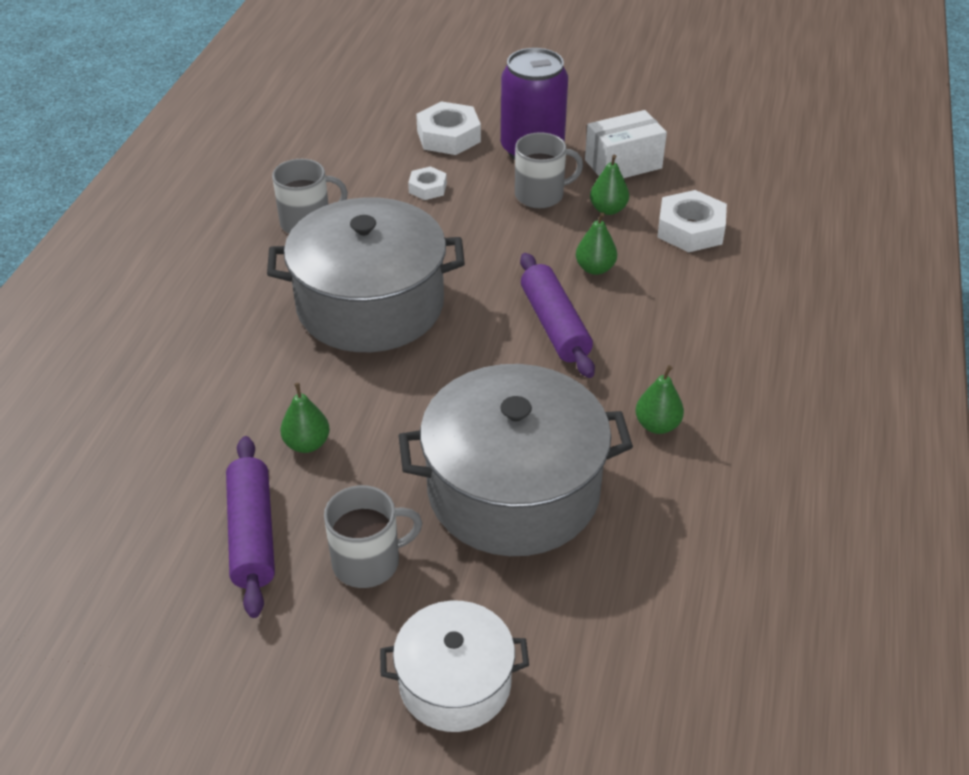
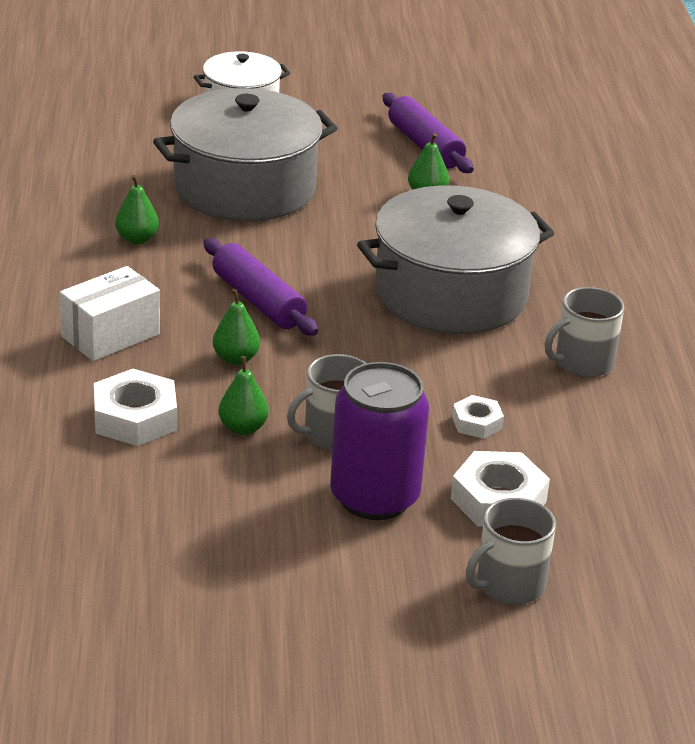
camera: 160 degrees right, 10 degrees down
(368, 561) = (332, 143): grey mug -> grey mug (509, 584)
(623, 164) = (242, 494): white box -> white box (110, 335)

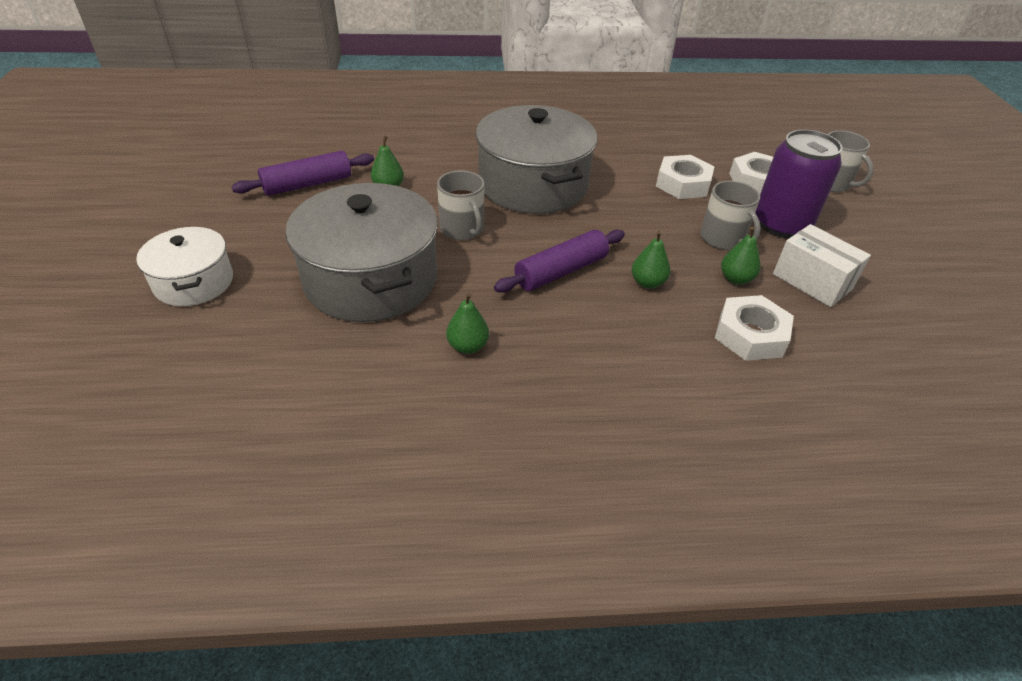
camera: 90 degrees left, 10 degrees up
(110, 335) = (637, 356): white box -> white box (812, 281)
(477, 423) = (683, 184): white nut -> white nut, size x1.74
(582, 362) = (602, 145): grey mug -> grey mug (462, 229)

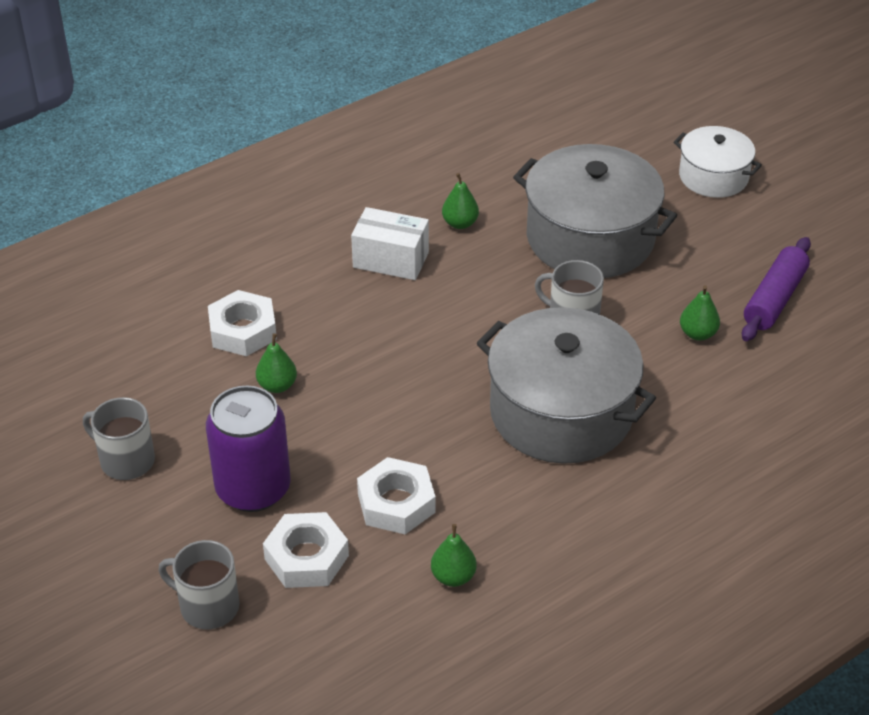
camera: 150 degrees right, 0 degrees up
(561, 271) = (443, 318): purple rolling pin -> none
(647, 283) = (358, 342): green pear -> green pear (453, 577)
(723, 238) = (311, 433): grey mug -> grey mug (126, 460)
(812, 281) = (200, 418): white box -> white box (391, 260)

